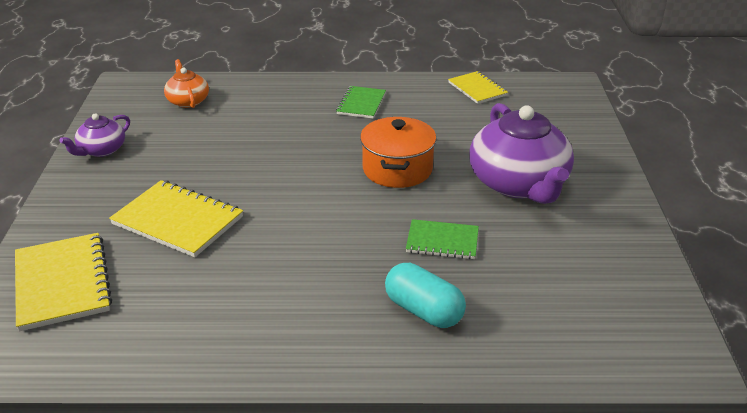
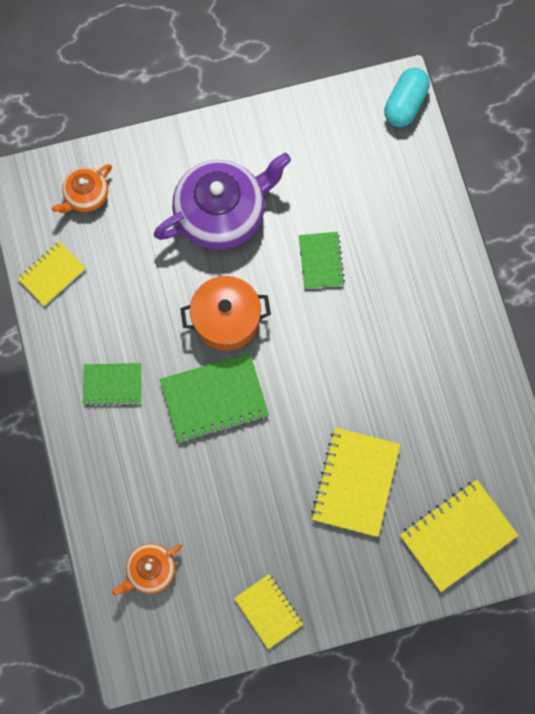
camera: 105 degrees left, 40 degrees up
(101, 150) = (268, 611): purple teapot -> yellow notebook
(319, 151) = (214, 398): none -> green notebook
(423, 311) = (405, 258): turquoise capsule -> turquoise capsule (405, 104)
(553, 113) = (86, 195): none -> orange teapot

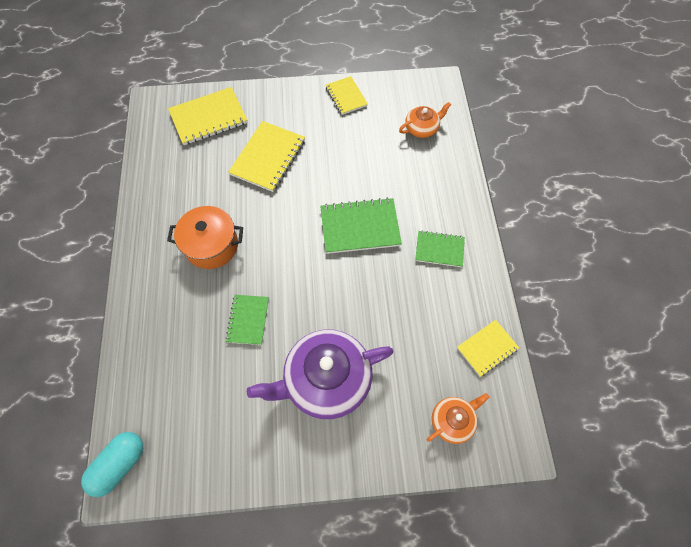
camera: 170 degrees left, 10 degrees down
(226, 319) = (339, 284): orange pot -> orange pot (211, 245)

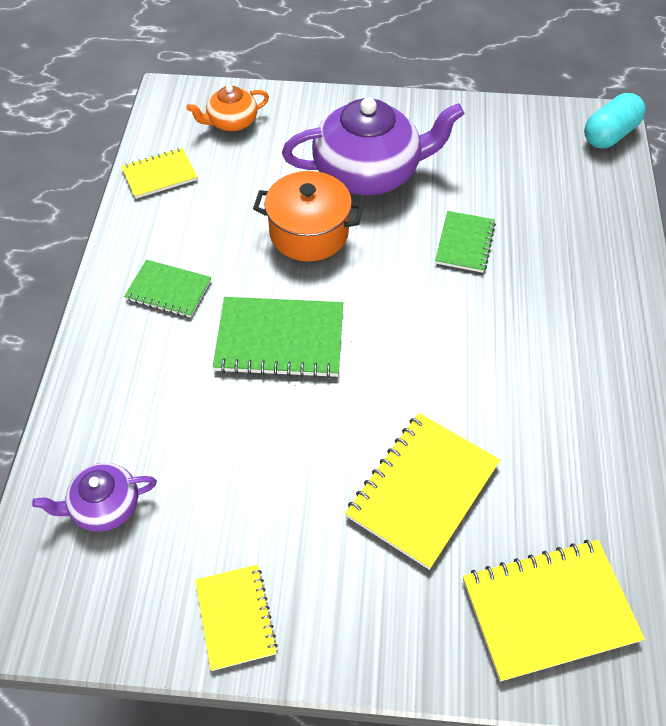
camera: 170 degrees left, 10 degrees down
(211, 245) = (523, 346): orange pot -> orange pot (309, 233)
(422, 128) = (104, 506): orange teapot -> purple teapot

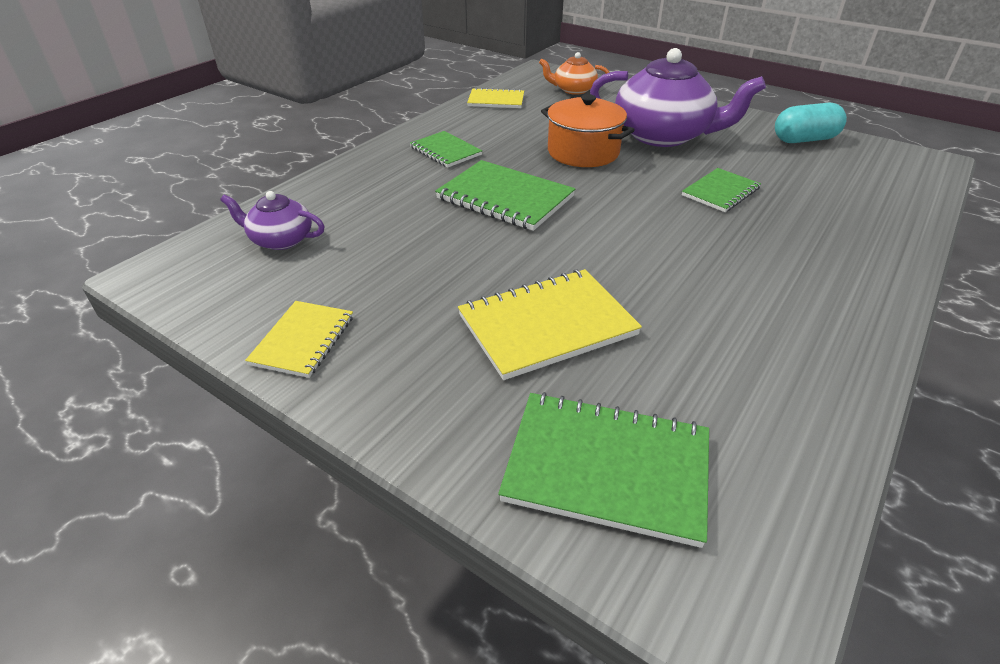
camera: 30 degrees right, 15 degrees down
(549, 610) = (607, 468): yellow notebook -> green notebook
(609, 135) = (925, 168): turquoise capsule -> turquoise capsule (804, 140)

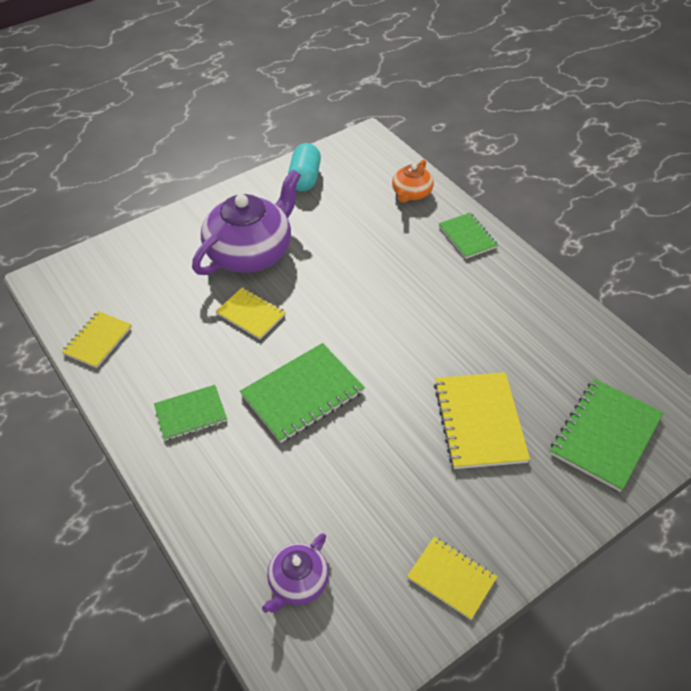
camera: 70 degrees left, 10 degrees up
(573, 90) = (115, 273): orange teapot -> orange teapot (411, 193)
(583, 152) = (251, 314): orange pot -> yellow notebook
(720, 192) = (356, 261): green notebook -> green notebook (467, 237)

